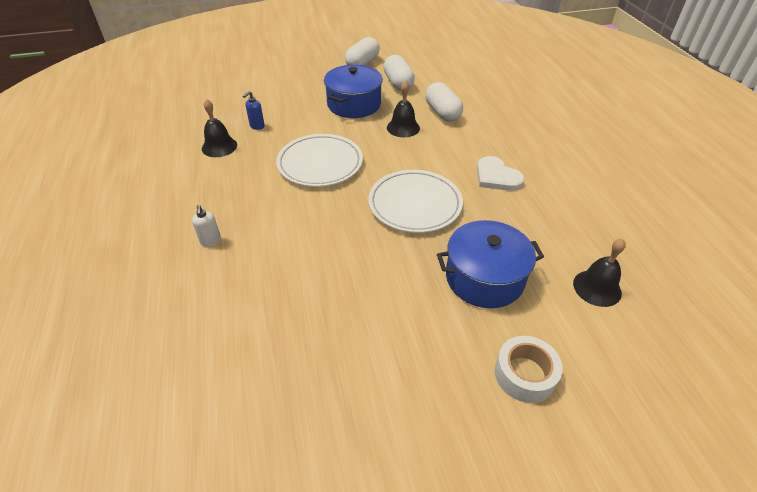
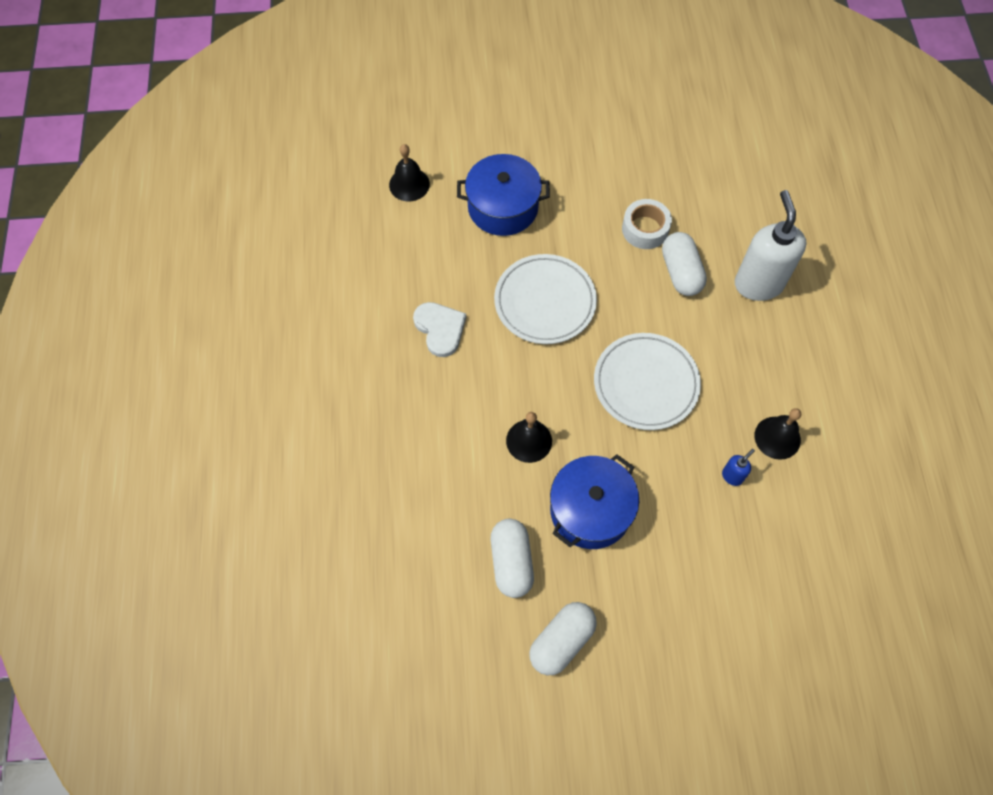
camera: 170 degrees left, 20 degrees up
(211, 241) = (758, 284): white soap dispenser -> white soap dispenser, size x2.41
(442, 112) = (464, 467): white capsule -> white capsule (681, 272)
(525, 374) = (502, 129): white tape -> white tape (645, 229)

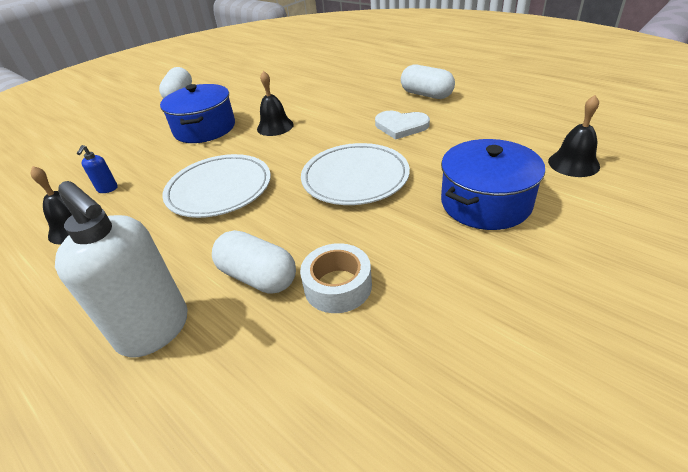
camera: 140 degrees right, 25 degrees down
(511, 562) = (233, 97): white capsule -> white capsule (426, 95)

